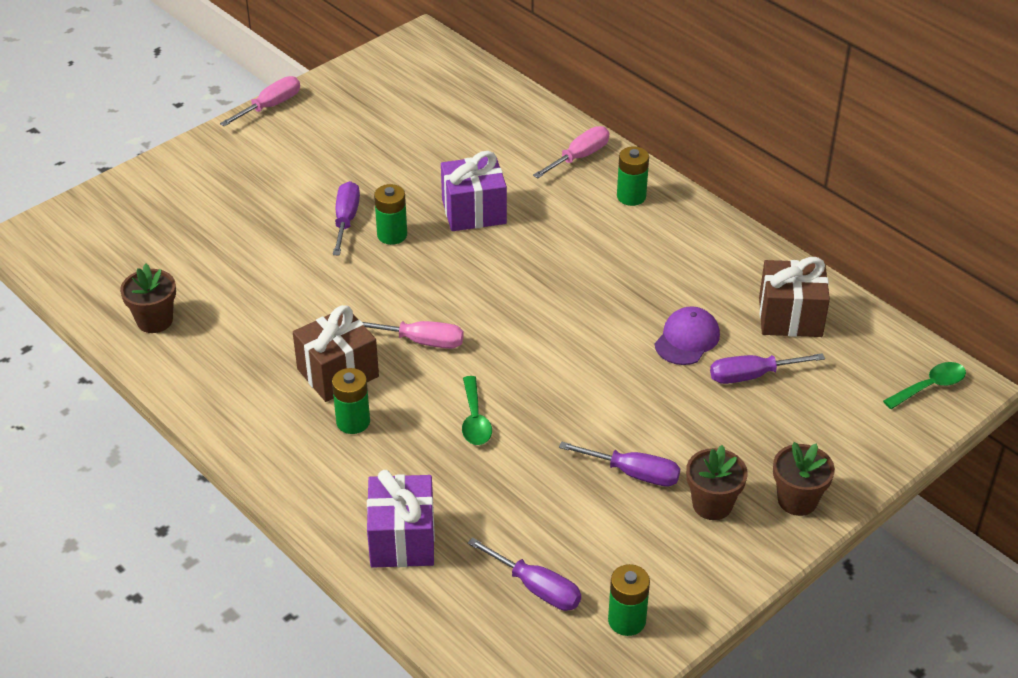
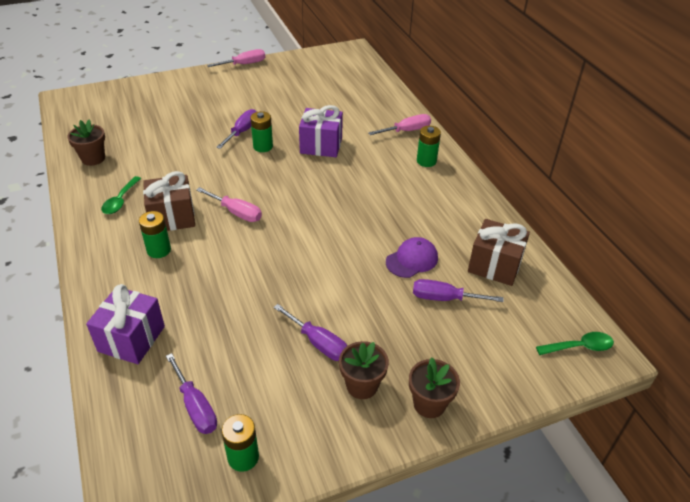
camera: 20 degrees right, 0 degrees up
(475, 419) = (235, 272): green spoon -> green spoon (120, 200)

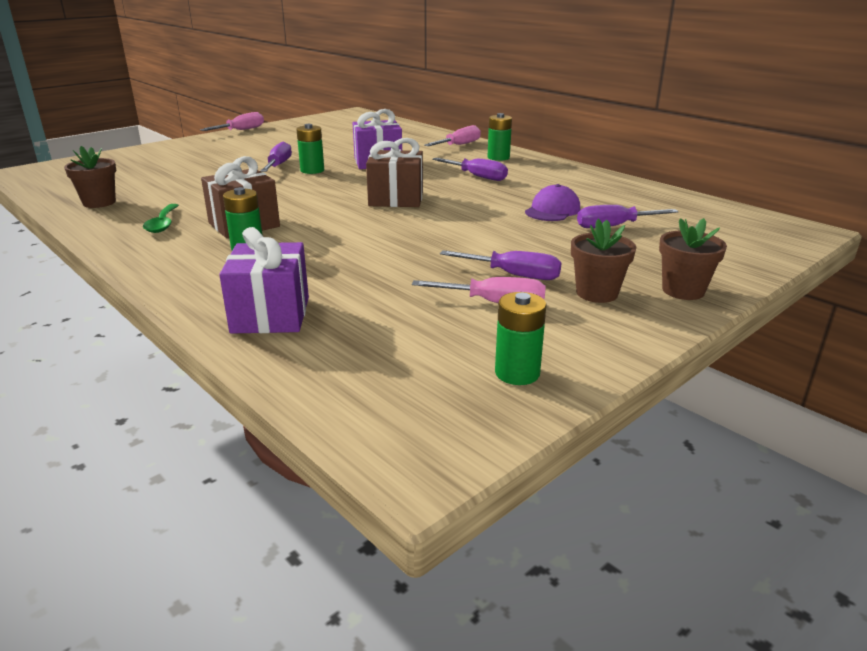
camera: 20 degrees left, 15 degrees down
(195, 406) = (412, 348): purple screwdriver -> purple screwdriver (477, 177)
(236, 212) = (323, 211): pink screwdriver -> pink screwdriver (494, 303)
(494, 265) = (637, 201): brown gift -> brown gift (396, 199)
(579, 347) = (777, 231): green spoon -> none

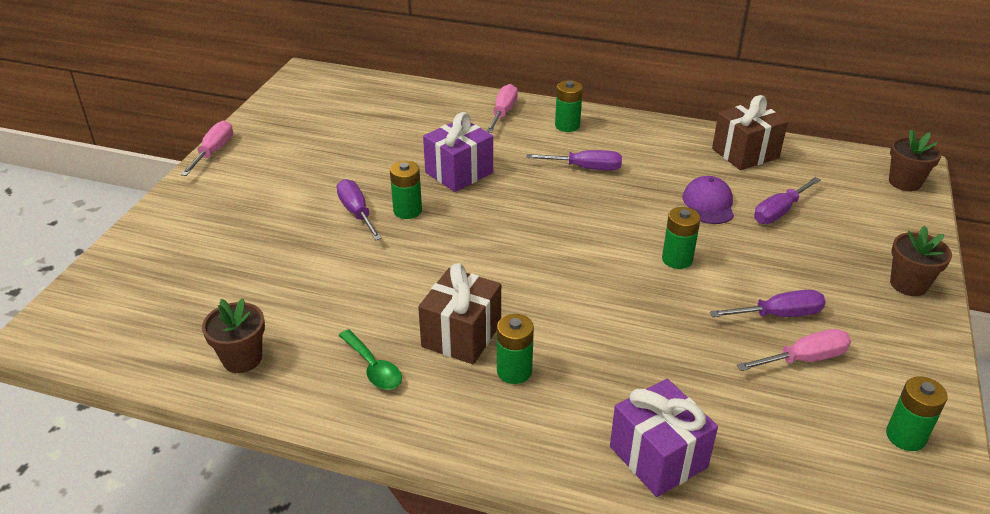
camera: 30 degrees left, 10 degrees up
(396, 199) = (555, 234): brown gift -> brown gift (745, 153)
(473, 229) = (677, 259): none -> green battery
(597, 293) = (858, 313): brown flower pot -> brown flower pot (904, 182)

